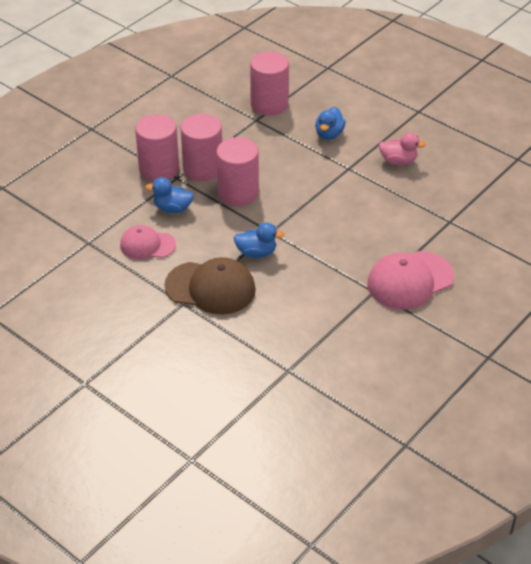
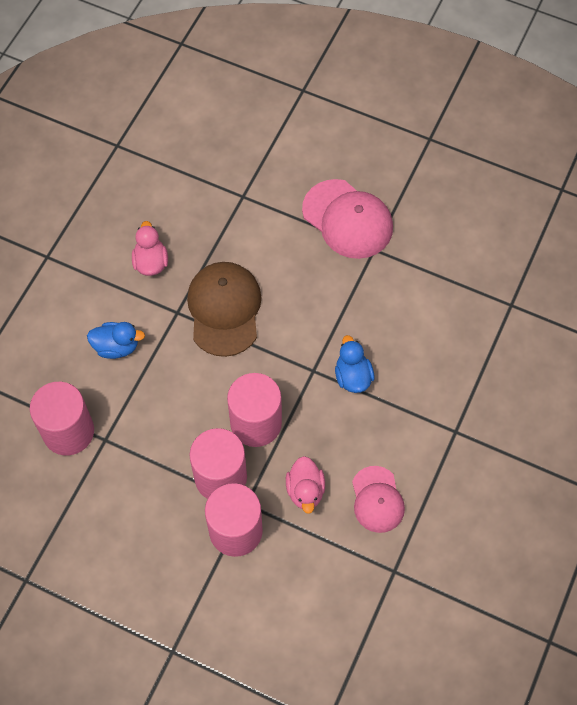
camera: 105 degrees left, 20 degrees up
(172, 208) = (305, 491): blue duck -> pink duck
(210, 288) = (423, 409): brown cap -> brown cap (224, 309)

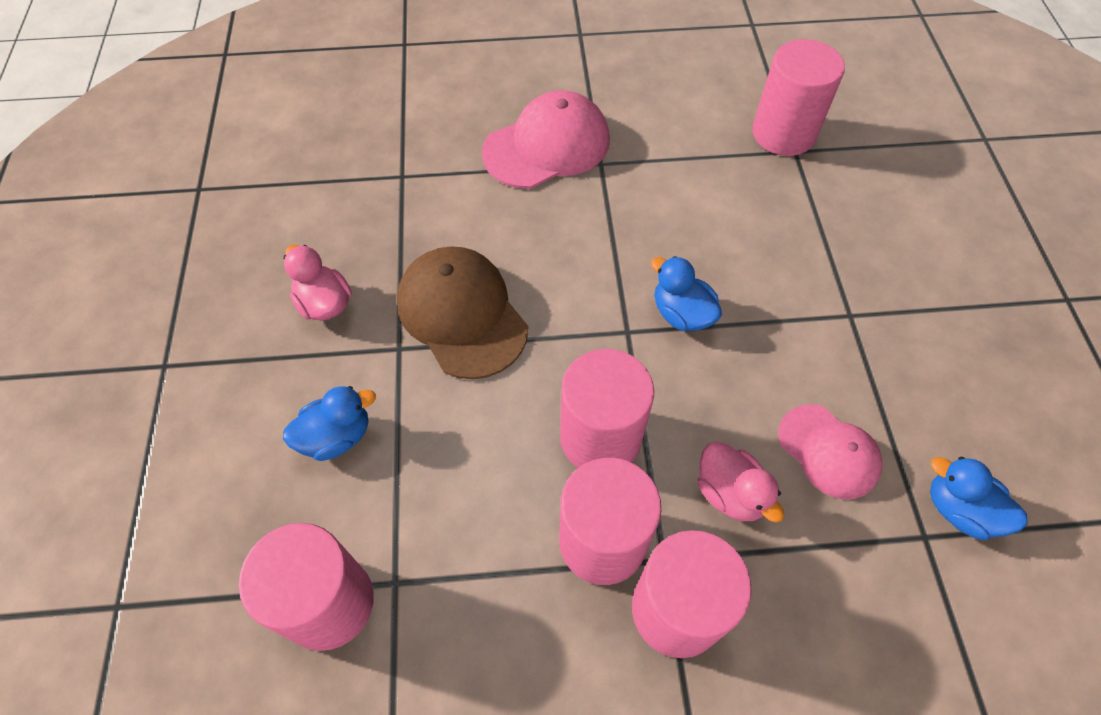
camera: 30 degrees left, 5 degrees down
(347, 219) = (547, 146): pink cap -> pink cap turned 45 degrees counterclockwise
(425, 569) = (959, 510): none -> blue duck
(513, 288) = (783, 133): none -> pink cylinder

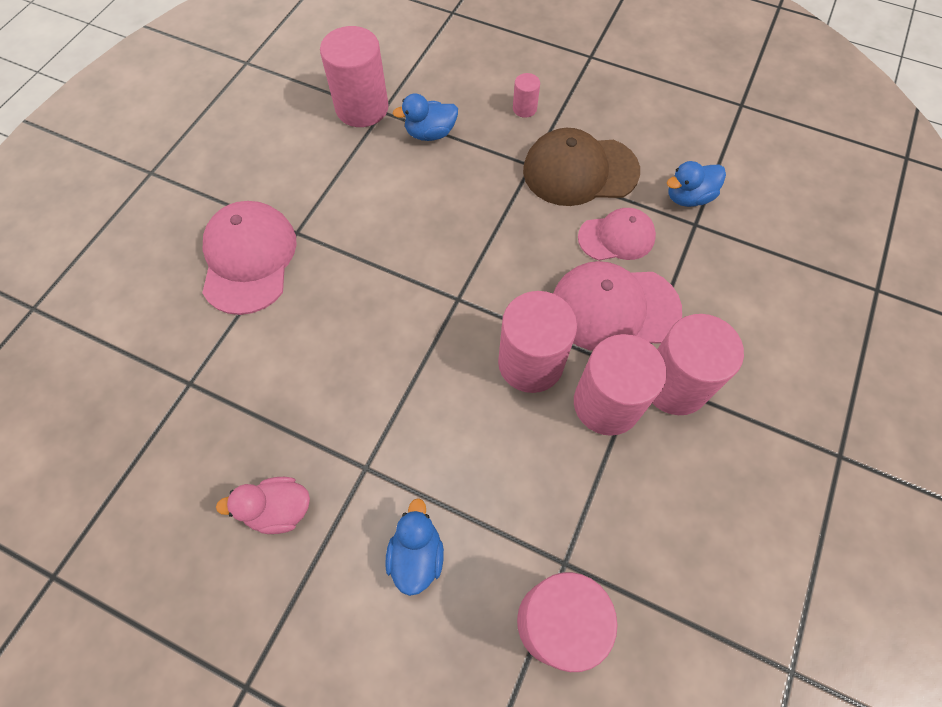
camera: 60 degrees left, 5 degrees up
(462, 314) = (366, 404): brown cap -> brown cap (580, 171)
(681, 314) = (466, 257): blue duck -> blue duck (430, 133)
(730, 493) = (614, 308): pink duck -> pink cap
(921, 271) = (524, 108): none -> pink cylinder

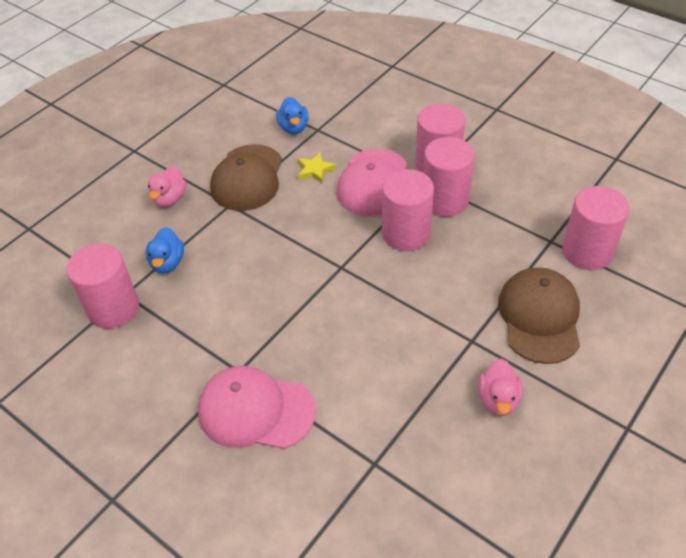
camera: 75 degrees left, 15 degrees down
(416, 555) = (539, 317): blue duck -> brown cap
(524, 108) = (170, 199): pink cylinder -> pink duck
(616, 237) = (315, 170): pink cap -> yellow star

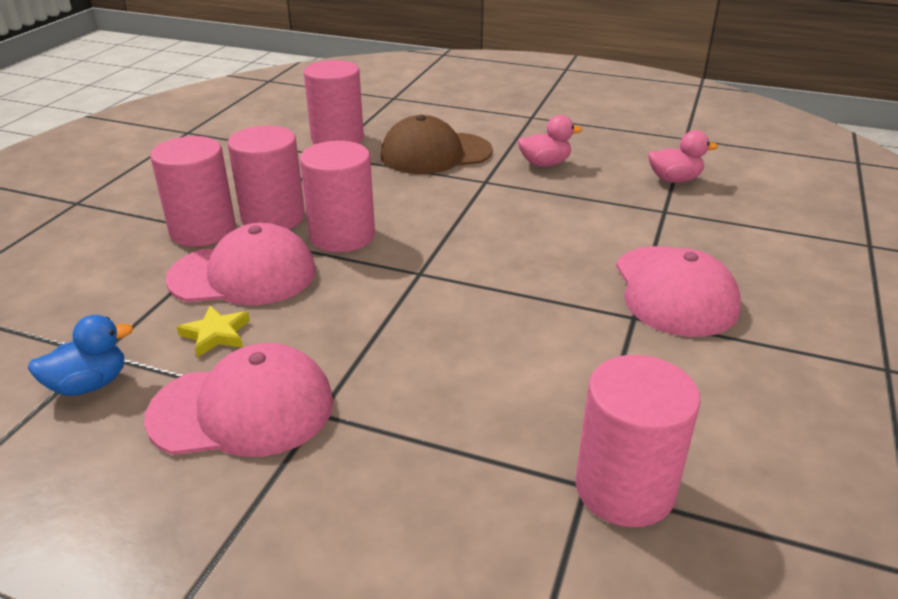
camera: 110 degrees left, 15 degrees down
(167, 263) = (488, 451): blue duck -> none
(170, 199) = (319, 508): pink duck -> pink duck (674, 180)
(247, 178) = (242, 409): brown cap -> pink cap

